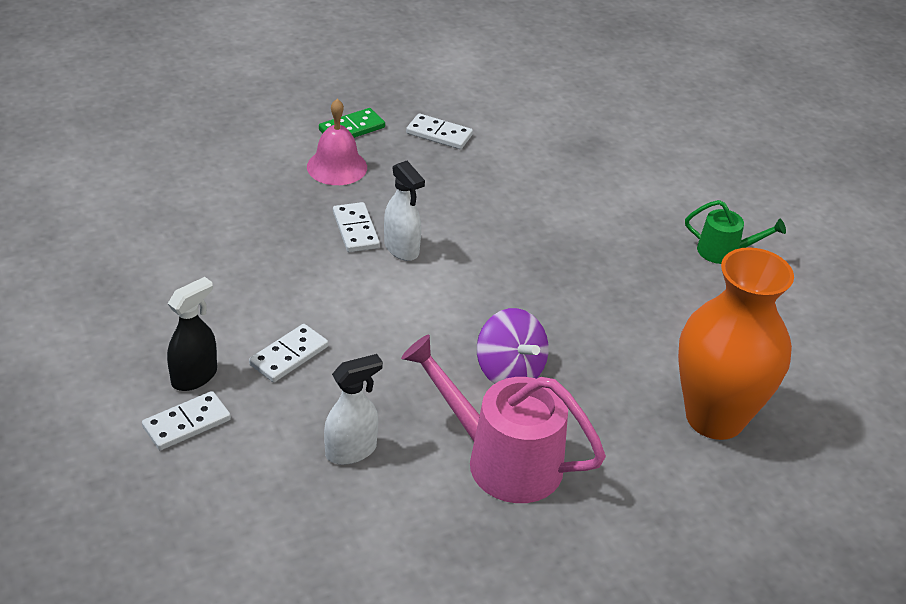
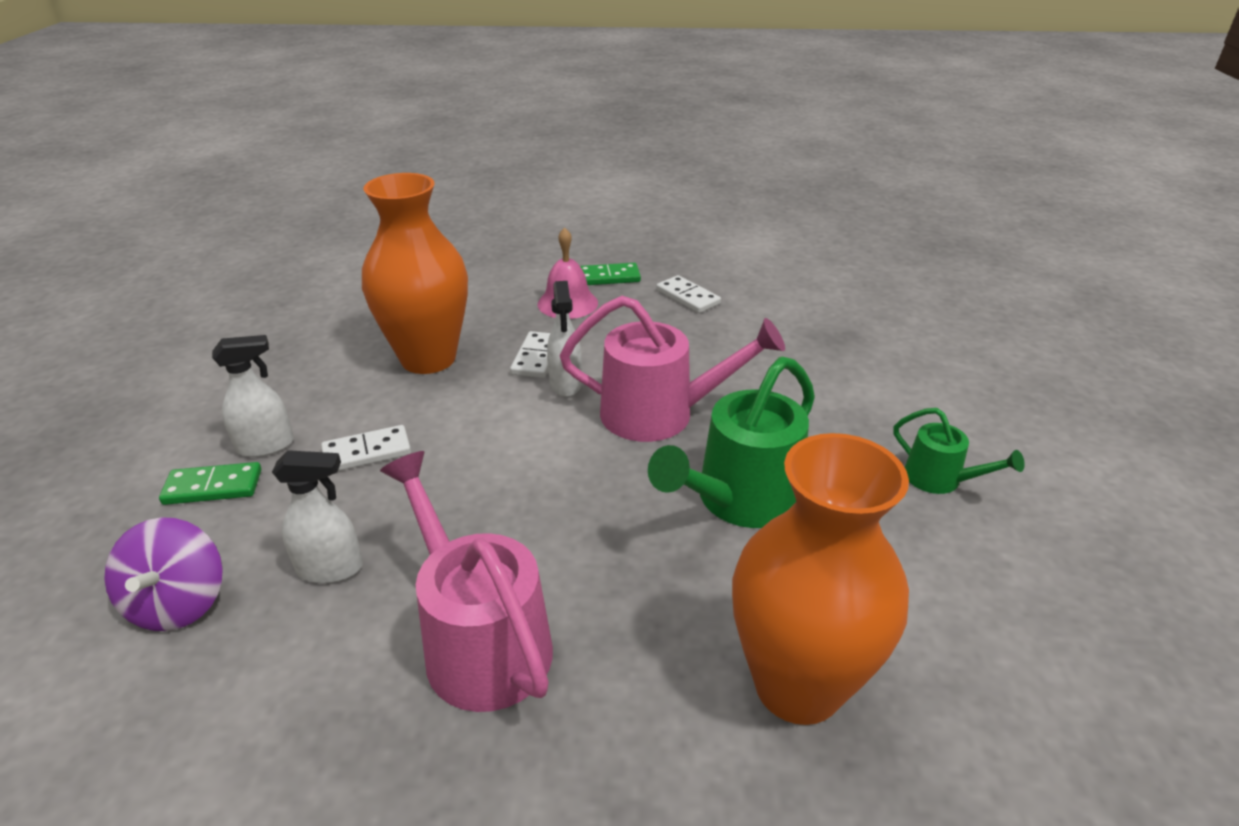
camera: 30 degrees right, 5 degrees down
(186, 423) = (213, 487): white domino -> green domino
(194, 377) = (266, 446): black spray bottle -> white spray bottle
(259, 256) = (428, 358): none -> orange vase
(497, 255) = (660, 414): none -> pink watering can
(509, 371) = (574, 538): purple spinning top -> purple spinning top (179, 603)
(603, 308) = (739, 500): none -> green watering can

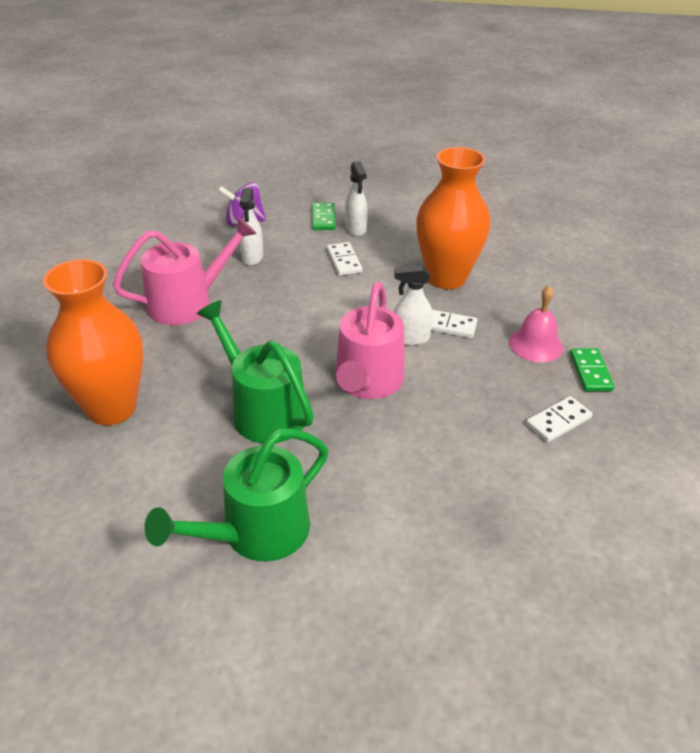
camera: 95 degrees right, 5 degrees up
(940, 479) = (256, 533): green watering can -> green watering can, size x1.87

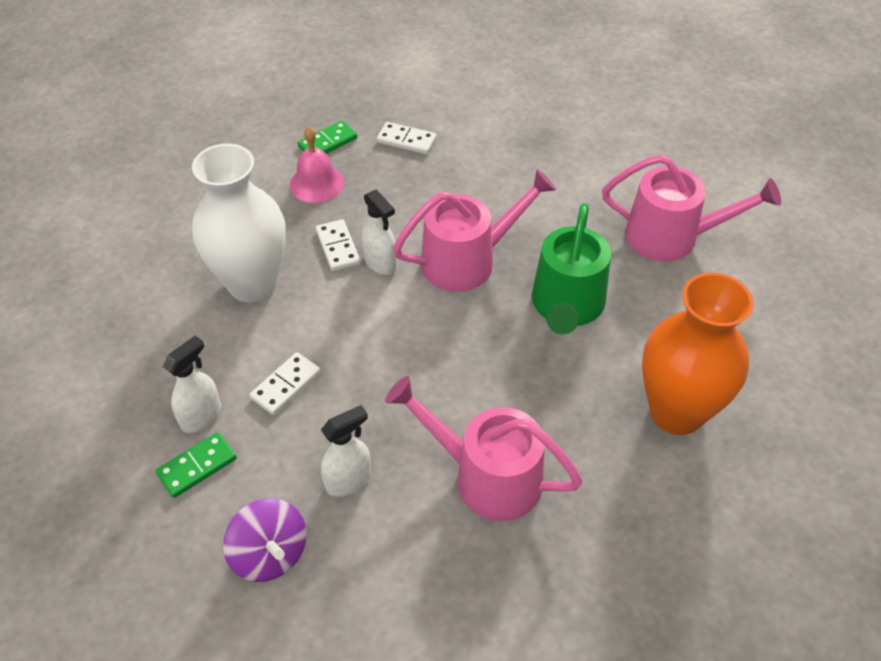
camera: 125 degrees left, 10 degrees up
(256, 533) = (672, 237): green watering can -> pink watering can
(446, 278) = (252, 284): orange vase -> white vase

